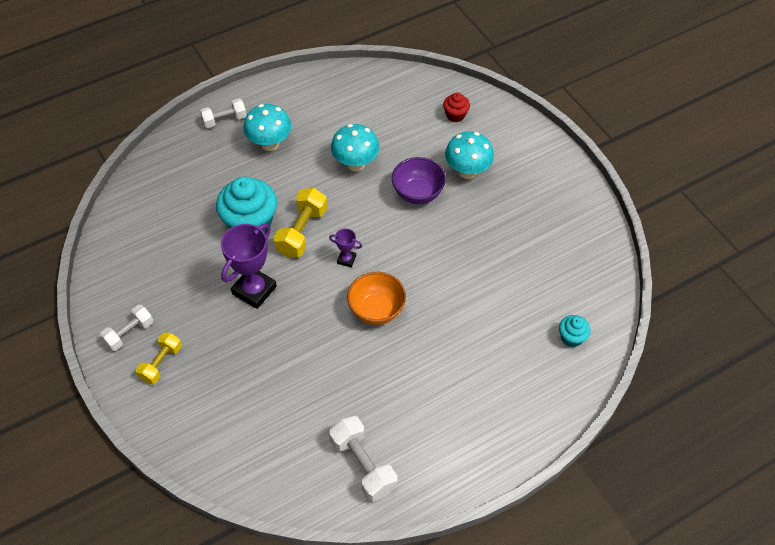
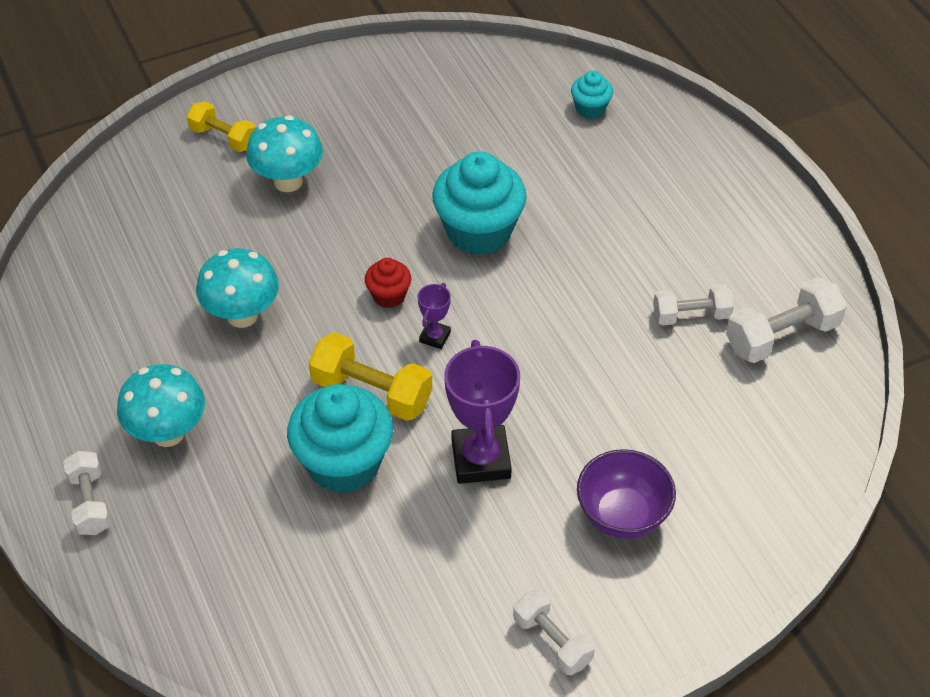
camera: 85 degrees left, 5 degrees down
(161, 363) = (613, 589): yellow dumbbell -> yellow dumbbell (223, 138)
(254, 290) = (481, 459): purple trophy -> purple trophy turned 45 degrees clockwise
(376, 310) = (532, 306): orange bowl -> none
(377, 406) = (691, 315): none -> white dumbbell
(418, 193) = (320, 242): purple bowl -> purple bowl (622, 515)
(438, 276) = (479, 231): none -> turquoise cupcake
(455, 115) = (169, 184): red cupcake -> red cupcake (389, 295)

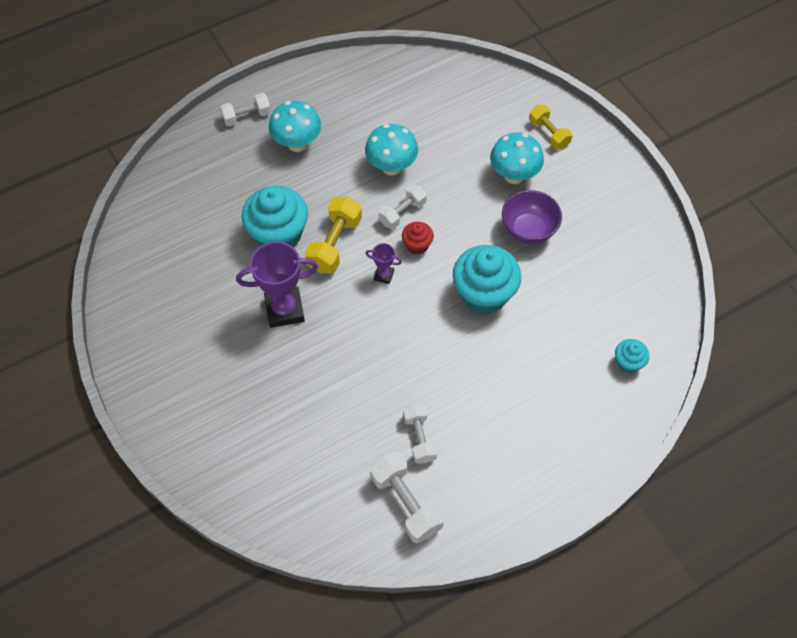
camera: 85 degrees right, 10 degrees up
(223, 138) = (549, 133): yellow dumbbell -> yellow dumbbell turned 60 degrees counterclockwise
(552, 641) = (151, 358): white dumbbell -> white dumbbell (402, 213)
(622, 515) = (243, 395): purple bowl -> purple bowl (528, 230)

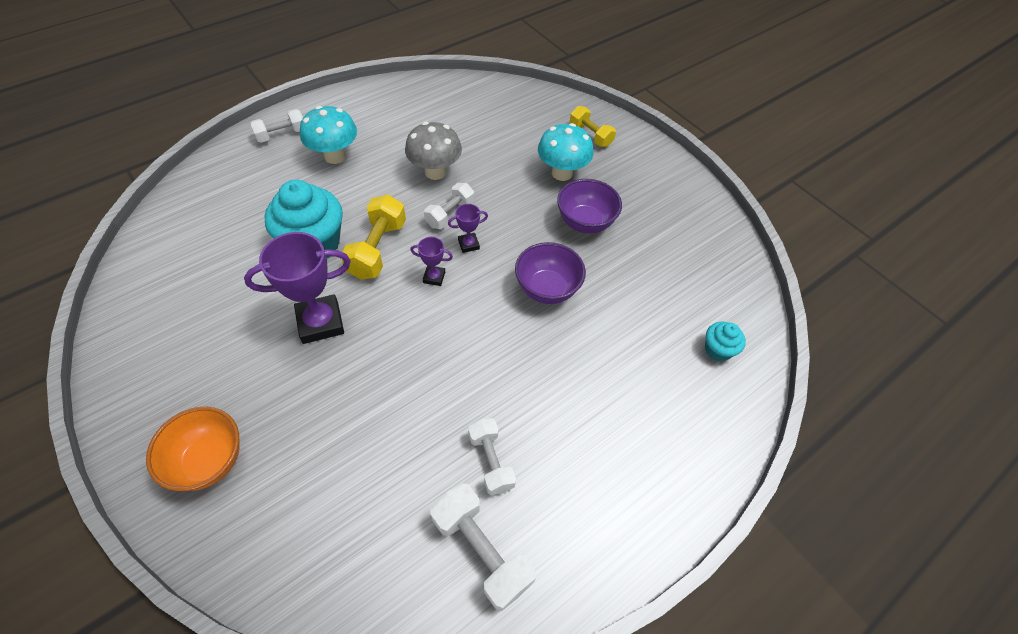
camera: 10 degrees left, 5 degrees down
(200, 417) = (209, 461): none -> orange bowl
(391, 167) = (435, 172): turquoise mushroom -> grey mushroom
(417, 245) = (468, 244): red cupcake -> purple trophy
(484, 294) = (547, 289): turquoise cupcake -> purple bowl

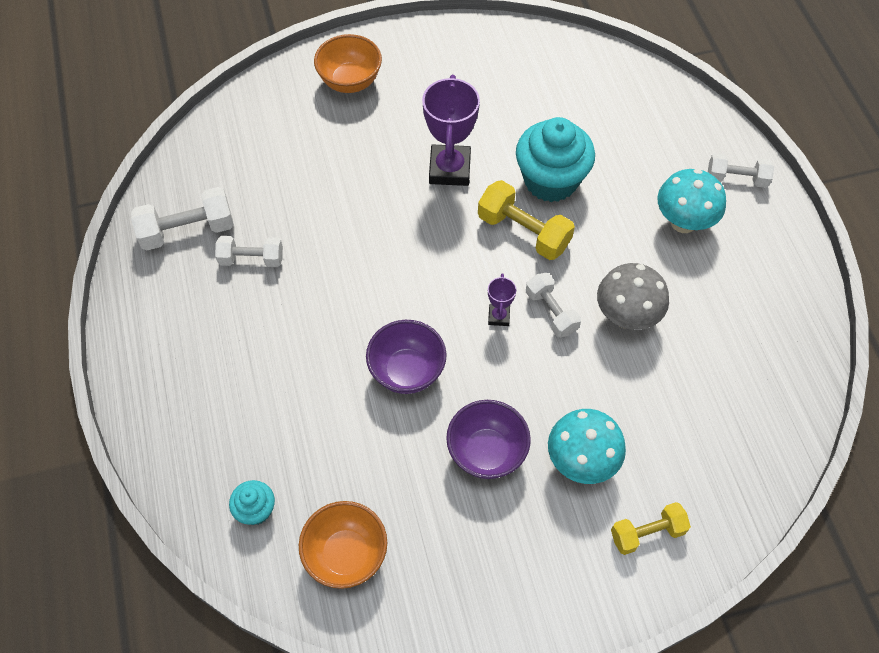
camera: 115 degrees right, 5 degrees up
(281, 134) = (736, 178): white dumbbell -> white dumbbell turned 75 degrees counterclockwise
(434, 277) = (466, 271): purple trophy -> none
(708, 279) = (346, 555): none -> orange bowl

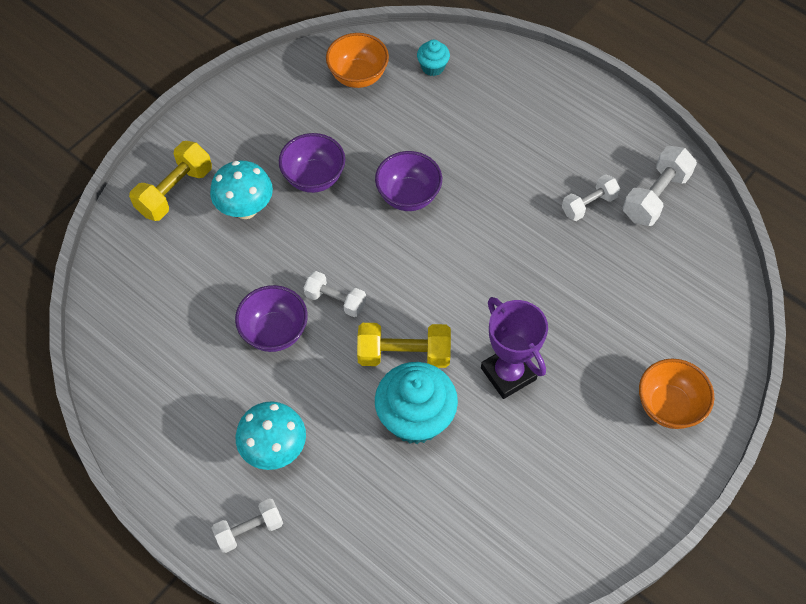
camera: 145 degrees right, 0 degrees up
(498, 316) = (373, 273): purple trophy -> none
(626, 316) = (275, 332): grey mushroom -> purple bowl
(647, 533) = (175, 191): yellow dumbbell -> yellow dumbbell, size x1.50

